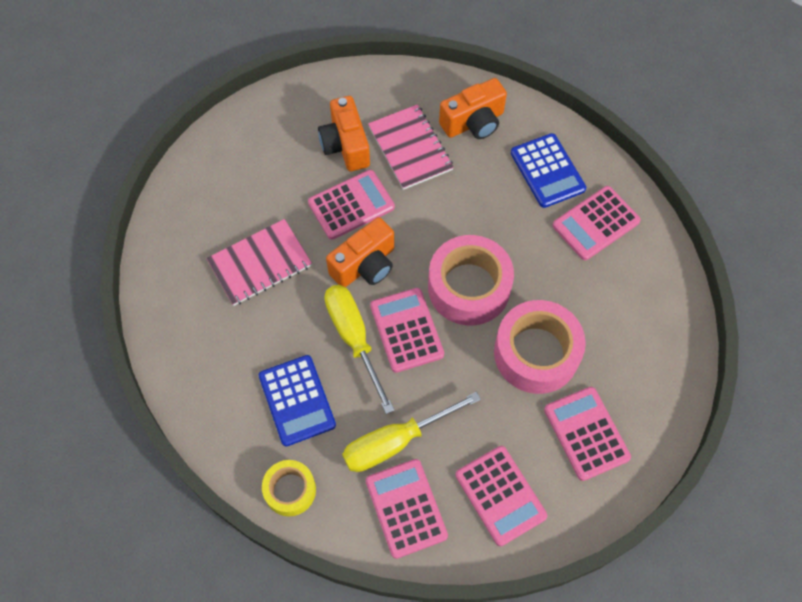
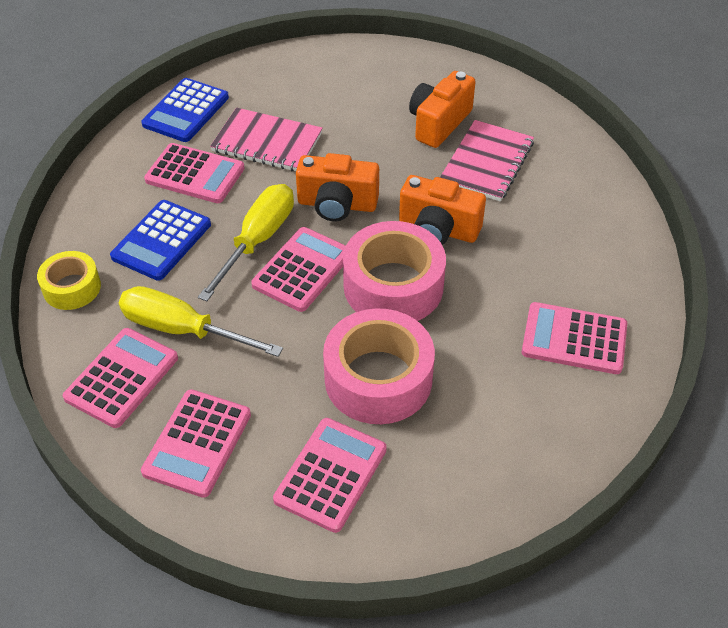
camera: 50 degrees right, 15 degrees down
(351, 205) = (385, 161): pink calculator -> pink calculator (195, 174)
(473, 122) = (567, 186): orange camera -> orange camera (438, 229)
(547, 171) = (585, 267): blue calculator -> blue calculator (186, 111)

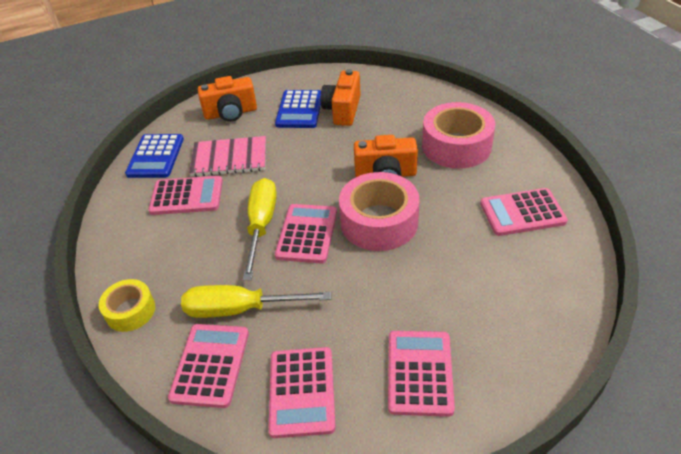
camera: 20 degrees left, 5 degrees down
(161, 241) = (186, 251): blue calculator -> blue calculator (299, 110)
(337, 204) = (305, 182): orange camera -> orange camera (231, 113)
(378, 379) = (409, 289): pink tape -> pink tape (456, 146)
(487, 162) = (390, 124): pink notebook -> none

